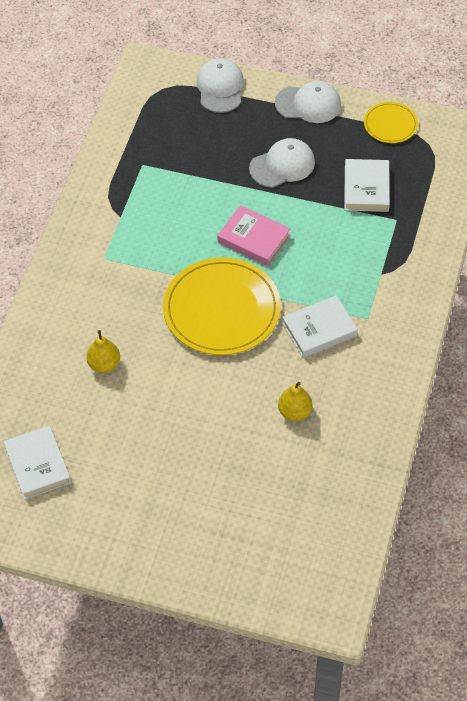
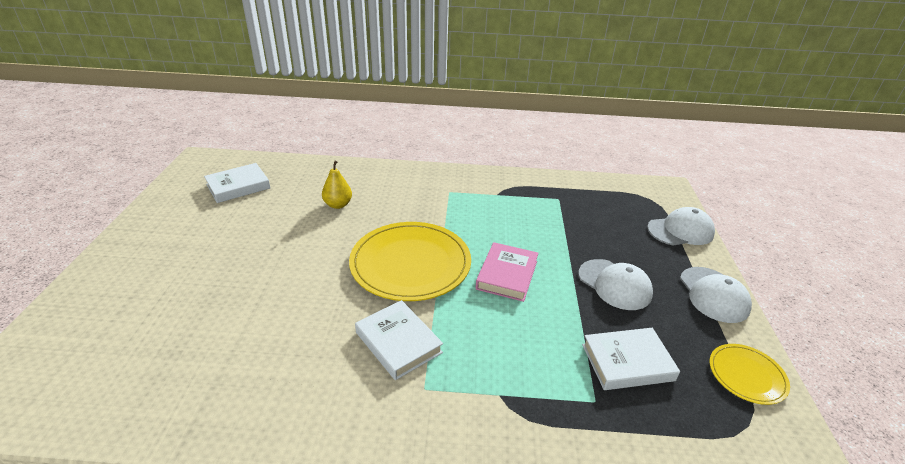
camera: 75 degrees right, 20 degrees down
(294, 412) = (280, 335): yellow pear -> none

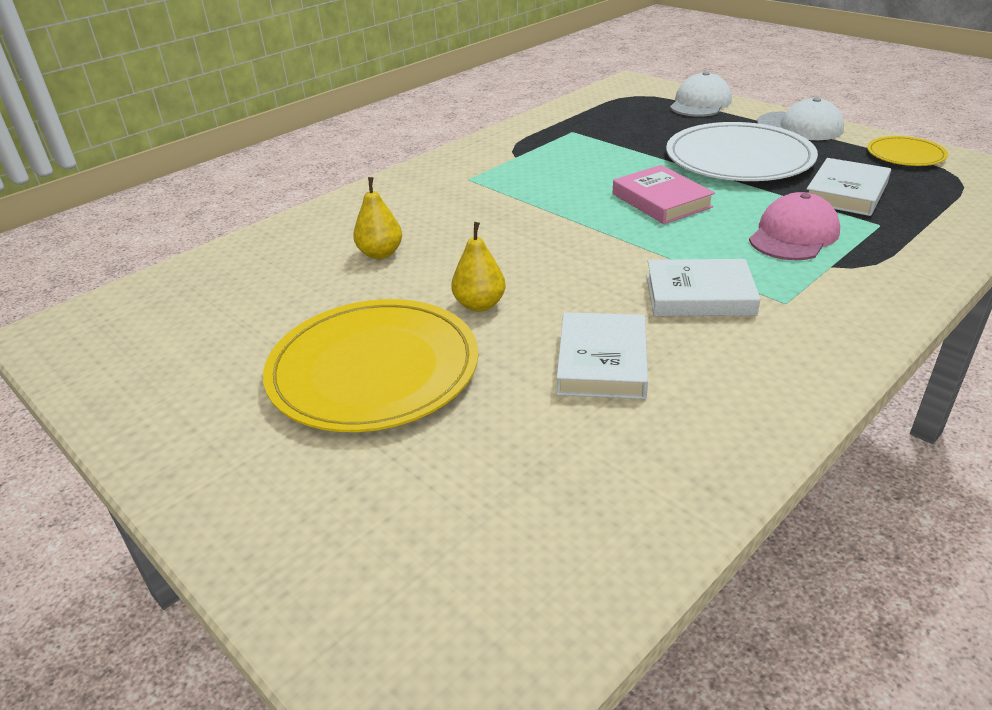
camera: 45 degrees left, 0 degrees up
(238, 186) = (200, 317): white book -> white book (602, 362)
(314, 261) = (479, 305): none -> yellow pear
(410, 264) = (572, 245): yellow plate -> yellow plate (373, 369)
(525, 357) = (793, 235): none -> pink cap
(614, 284) = (739, 158): white cap -> white plate

